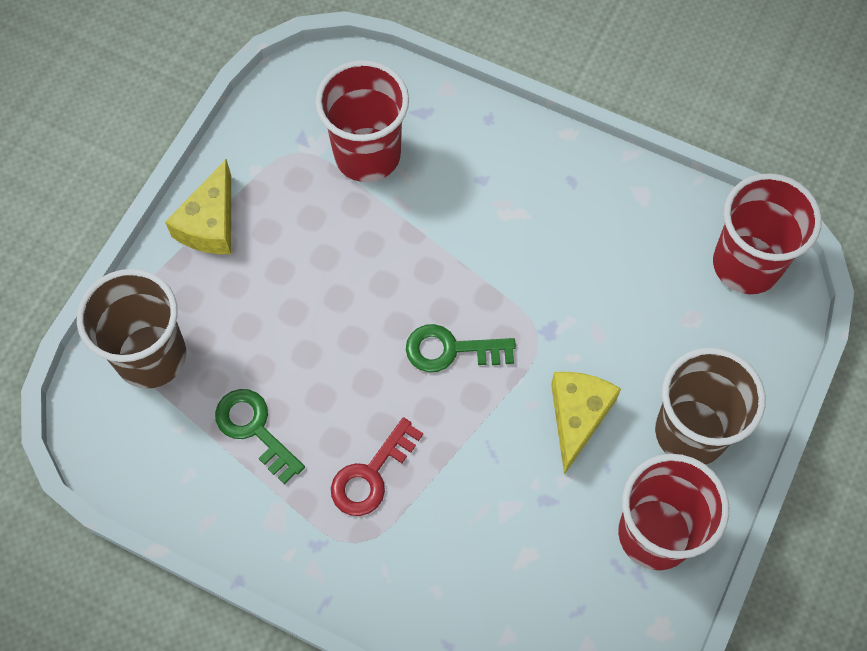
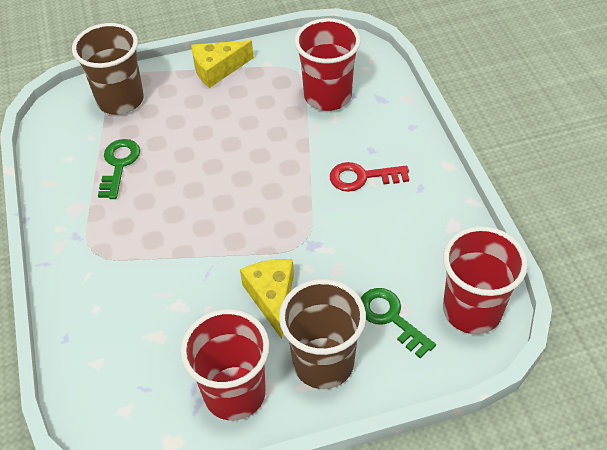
camera: 50 degrees right, 15 degrees down
(371, 474) = (139, 229): red key -> red key (362, 177)
(451, 350) = (251, 210): green key -> green key (391, 318)
(577, 417) = (272, 297): yellow cheese -> yellow cheese turned 75 degrees counterclockwise

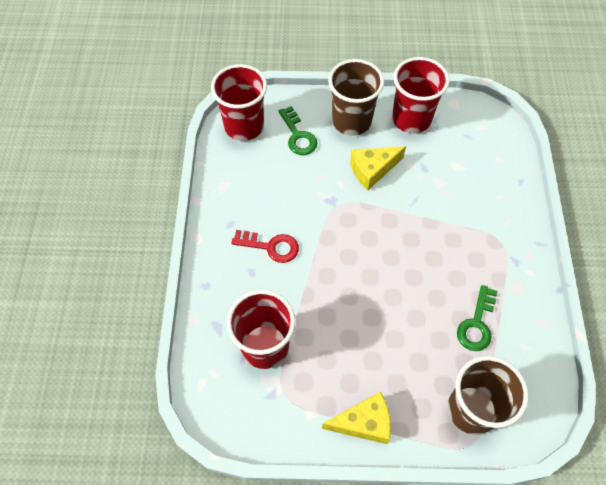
camera: 165 degrees left, 10 degrees up
(272, 297) = (372, 170): yellow cheese -> yellow cheese turned 60 degrees clockwise

